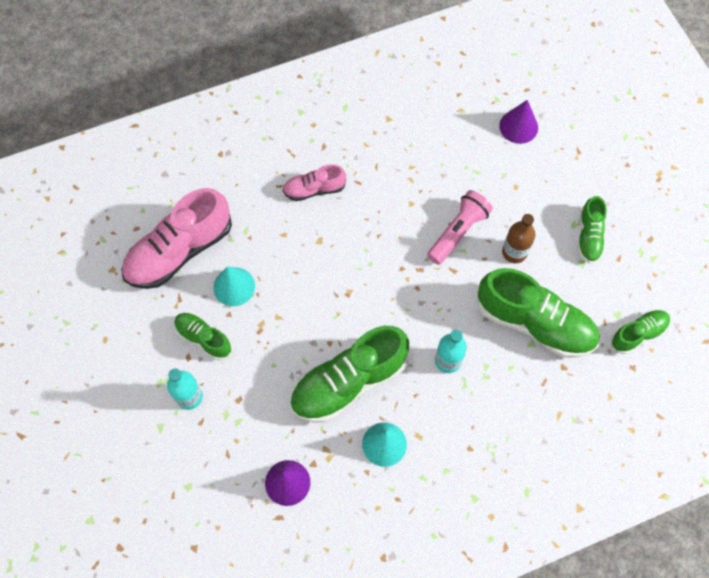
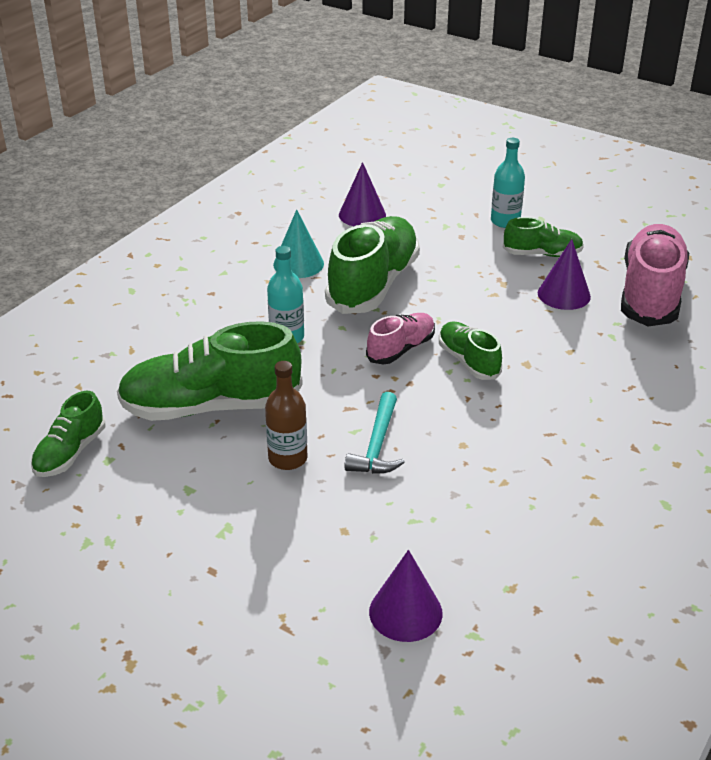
camera: 145 degrees right, 30 degrees down
(234, 286) = (564, 294): turquoise cone -> purple cone
(314, 189) = (589, 402): pink shoe -> pink shoe (401, 349)
(458, 232) = (377, 445): pink flashlight -> turquoise hammer
(589, 236) = (197, 523): green shoe -> green shoe (468, 361)

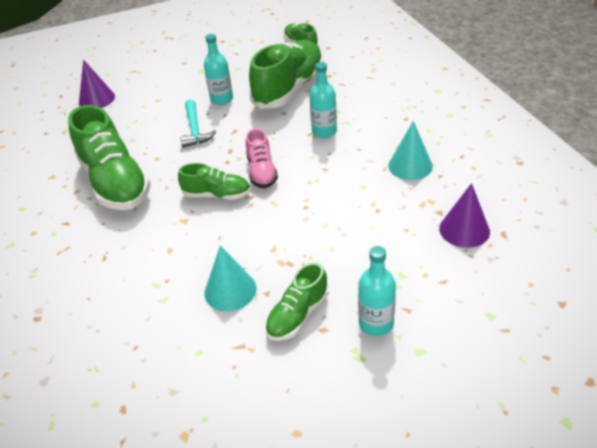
camera: 130 degrees right, 5 degrees up
(288, 458) = (222, 99): brown bottle -> turquoise bottle
(373, 284) = (348, 191): green shoe -> green shoe (115, 182)
(377, 445) = (195, 129): turquoise hammer -> turquoise hammer turned 150 degrees counterclockwise
(564, 294) = (230, 290): purple cone -> turquoise cone
(650, 294) = (170, 351): pink shoe -> none

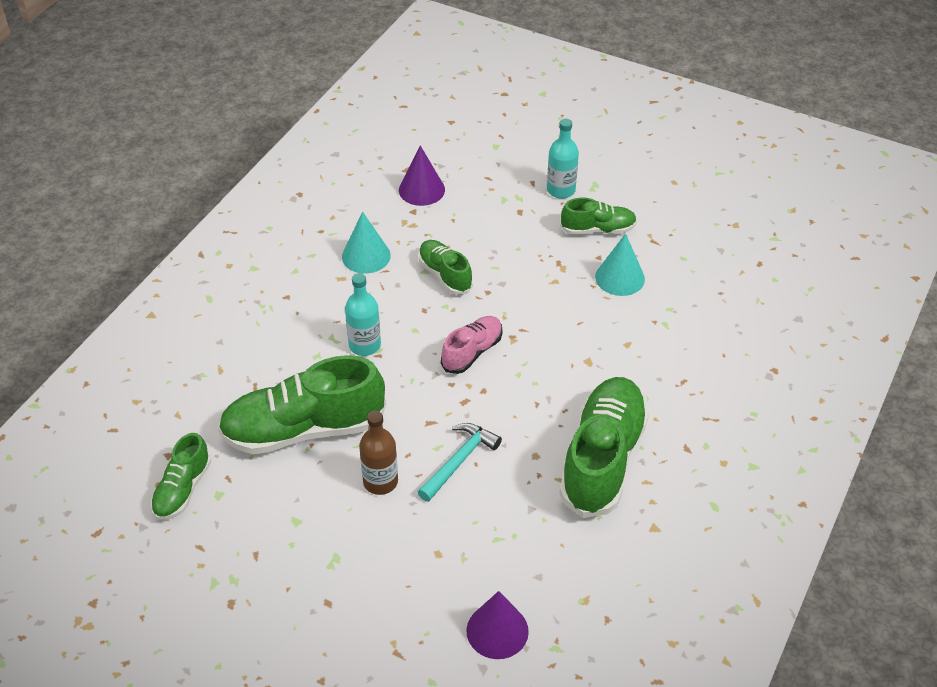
camera: 135 degrees left, 5 degrees up
(217, 195) = (535, 362): green shoe -> green shoe (445, 275)
(222, 99) = (380, 482): turquoise bottle -> brown bottle

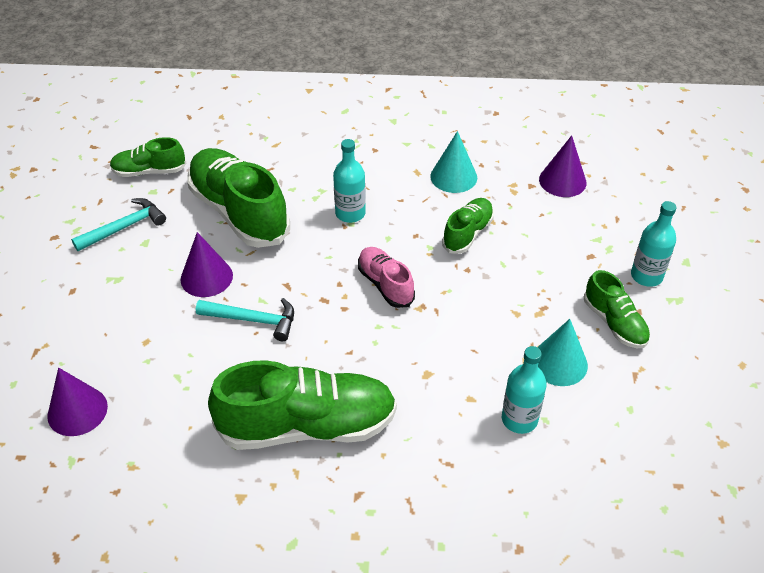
camera: 65 degrees right, 0 degrees up
(260, 534) = (124, 227): none -> turquoise hammer
(380, 482) = (206, 277): brown bottle -> purple cone
(472, 352) = (385, 284): pink shoe -> pink shoe turned 135 degrees counterclockwise
(662, 323) = (519, 419): none -> turquoise bottle

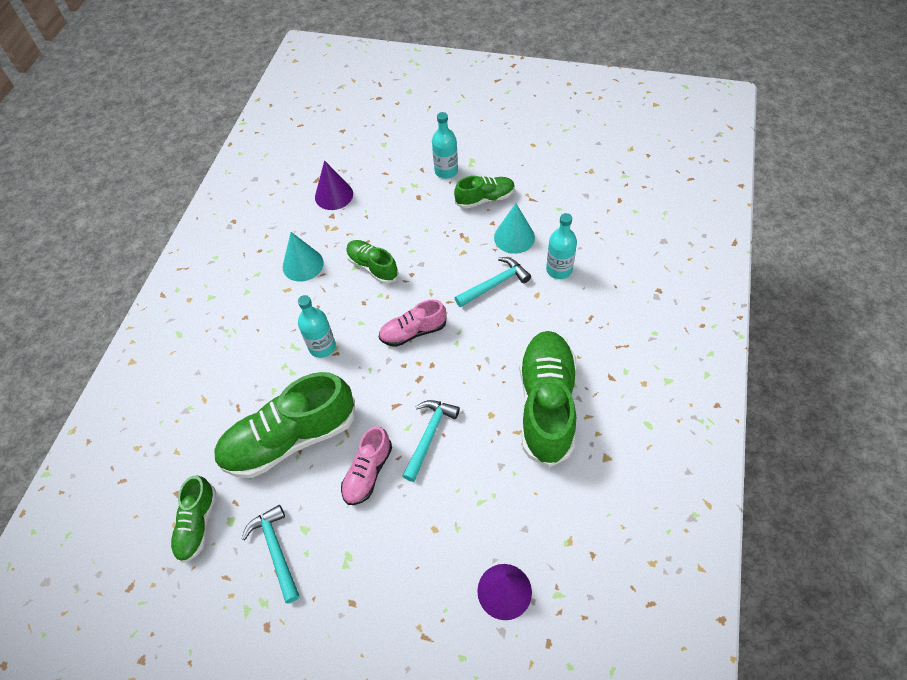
camera: 75 degrees left, 10 degrees up
(206, 277) = (368, 472): purple cone -> pink shoe
(475, 351) = (494, 284): none -> turquoise hammer

